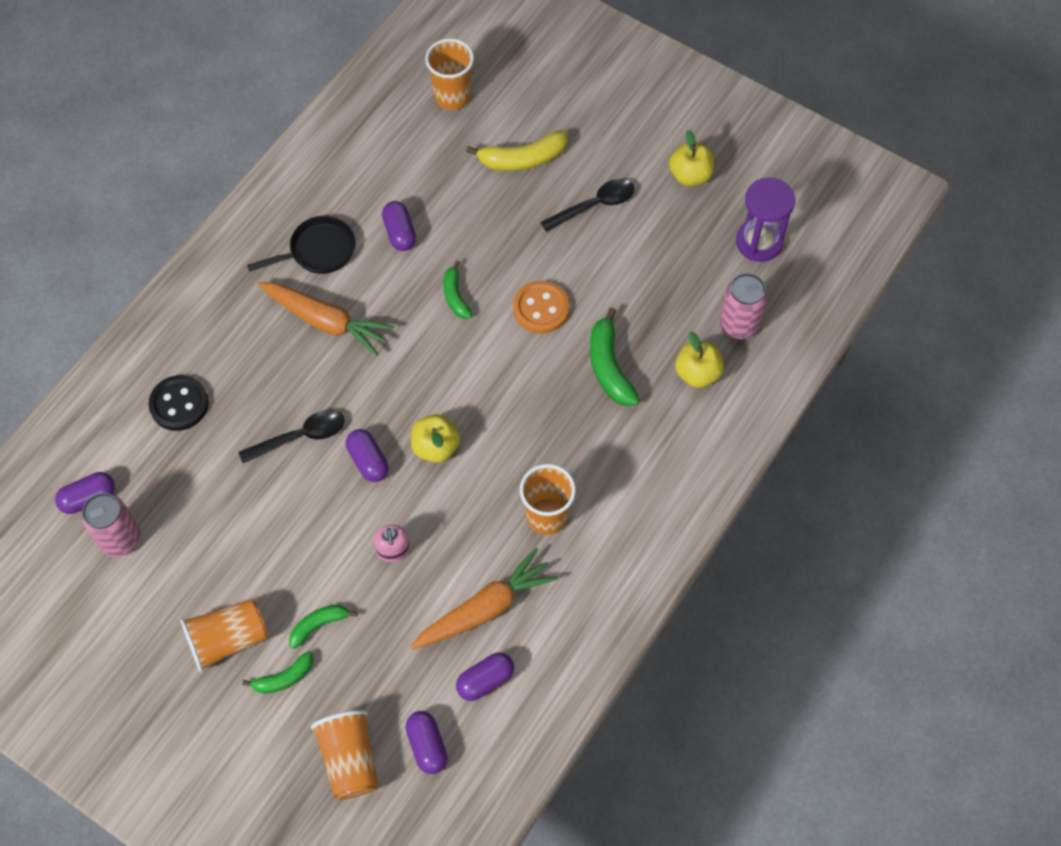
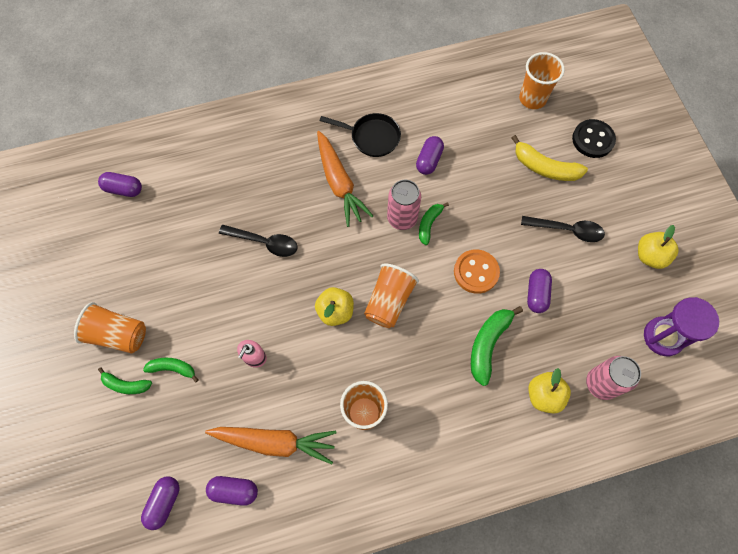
camera: 40 degrees right, 5 degrees up
(121, 539) = (118, 226): pink can -> pink can (402, 218)
(179, 404) = (217, 171): black button -> black button (593, 140)
(350, 759) = (115, 470): orange cup -> orange cup (389, 301)
(368, 461) = (289, 288): purple capsule -> purple capsule (536, 294)

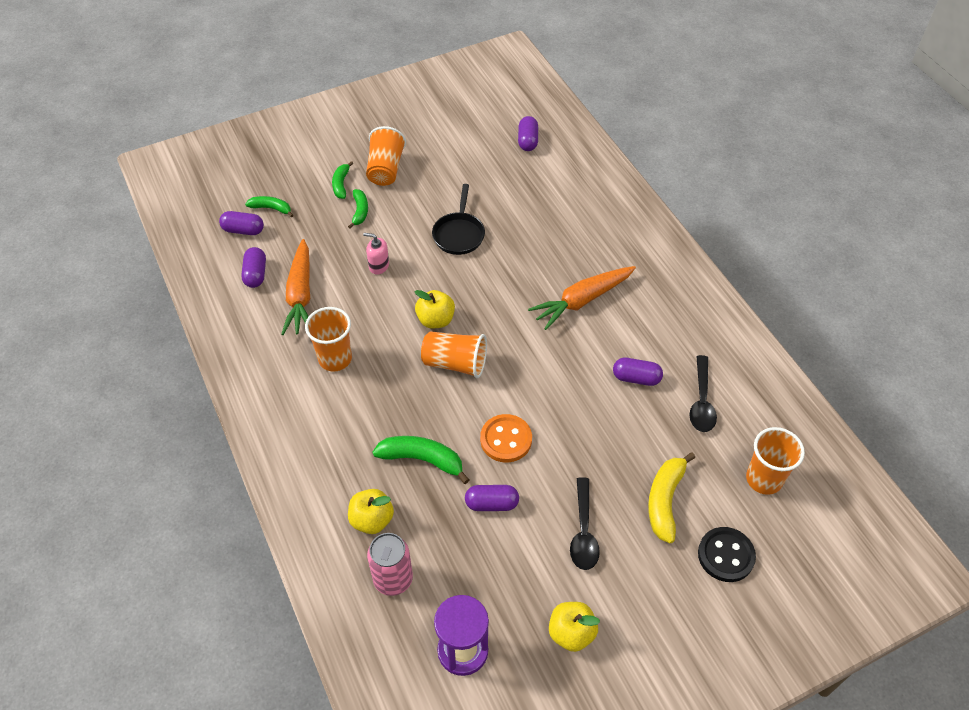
camera: 80 degrees right, 15 degrees down
(264, 242) = (498, 251): black spoon -> black spoon (701, 401)
(372, 137) = (649, 321): black pan -> black pan (459, 234)
(402, 218) = (555, 362): pink can -> none
(429, 224) = (554, 388): green banana -> green banana (271, 208)

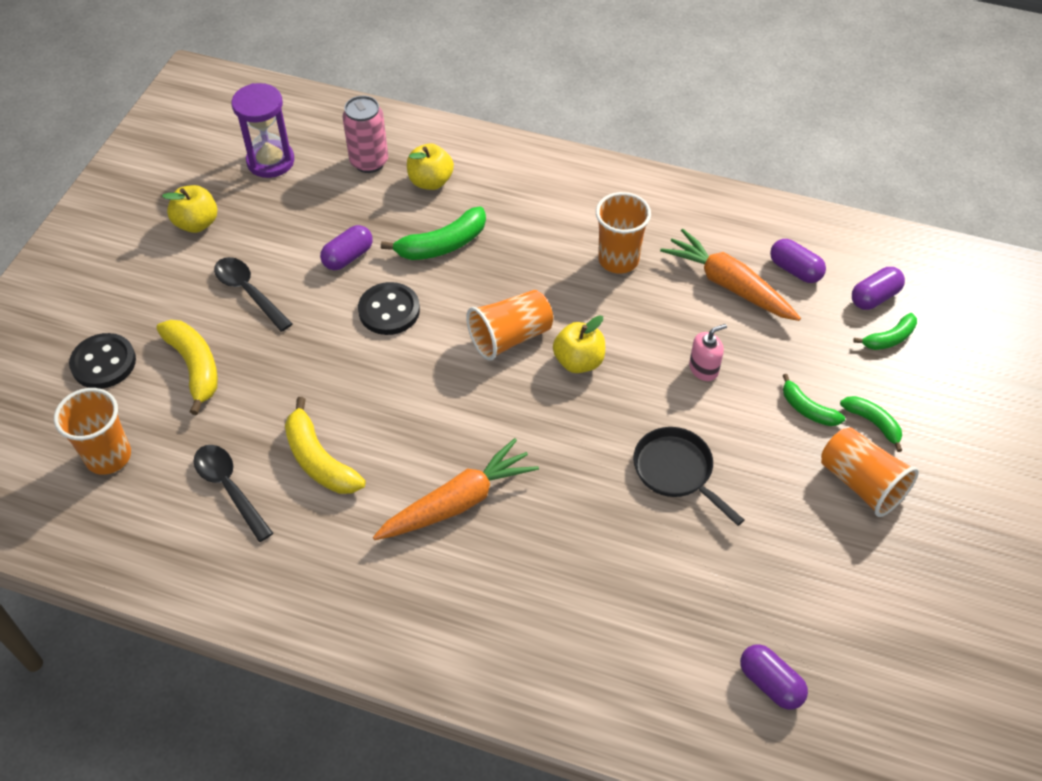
camera: 135 degrees right, 0 degrees up
(506, 439) = (389, 310): orange button -> black button
(582, 301) = (458, 502): orange carrot -> orange carrot turned 45 degrees clockwise
(636, 378) = (319, 460): purple capsule -> yellow banana

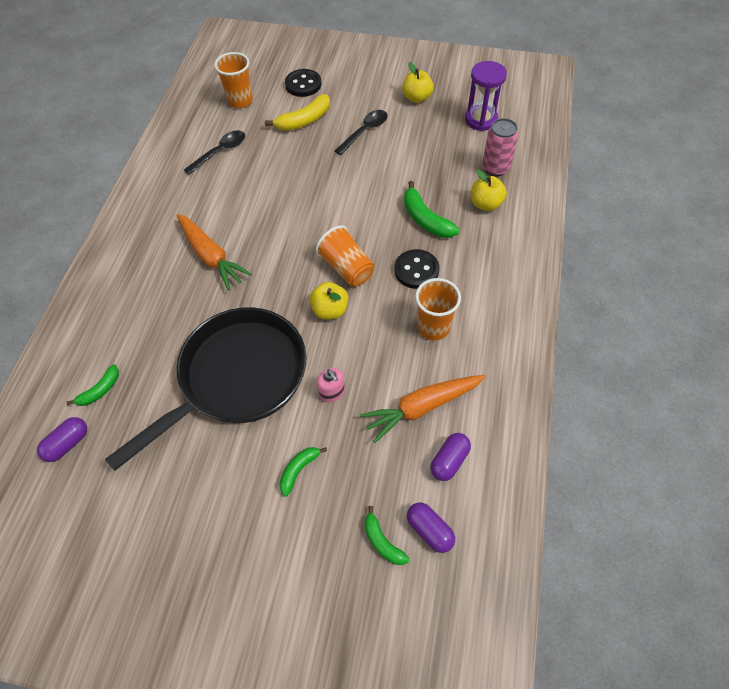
camera: 85 degrees right, 5 degrees up
(319, 460) = (240, 186): yellow banana -> none
(348, 257) = (403, 172): purple capsule -> none
(389, 310) = (360, 200): black button -> black button (416, 270)
(676, 471) = (237, 378): black pan -> black pan, size x2.19
(728, 285) = (422, 407): orange carrot -> orange carrot turned 150 degrees counterclockwise
(861, 483) = (228, 511): orange cup -> none
(873, 423) = (288, 523): green banana -> green banana (100, 390)

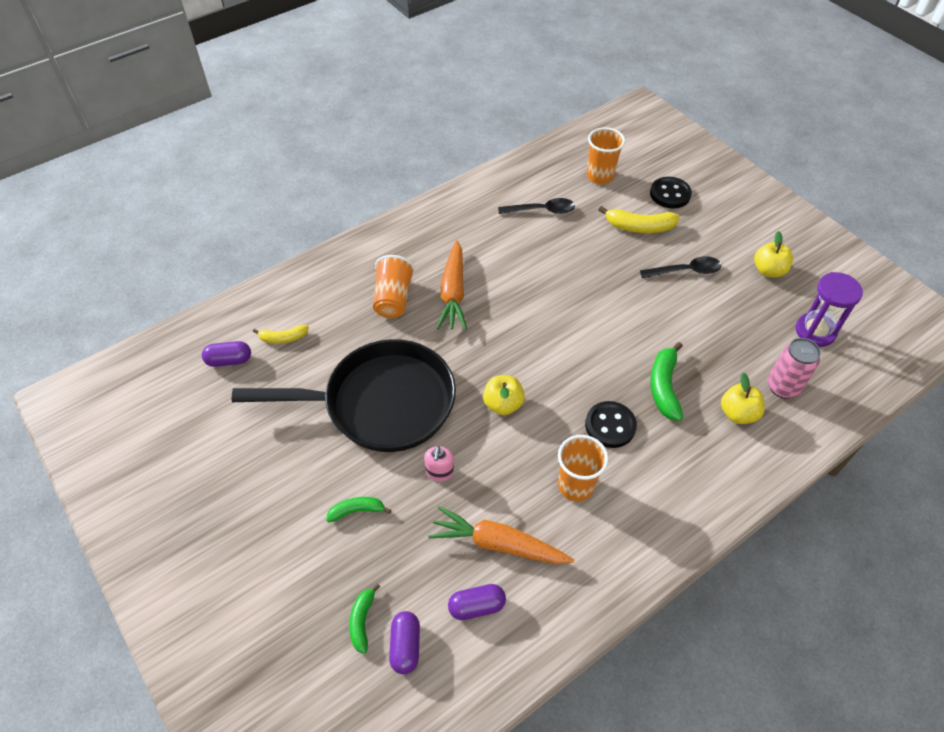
camera: 40 degrees right, 5 degrees down
(100, 390) = (283, 338): green banana -> yellow banana
(346, 268) = (551, 379): orange cup -> orange cup (393, 298)

